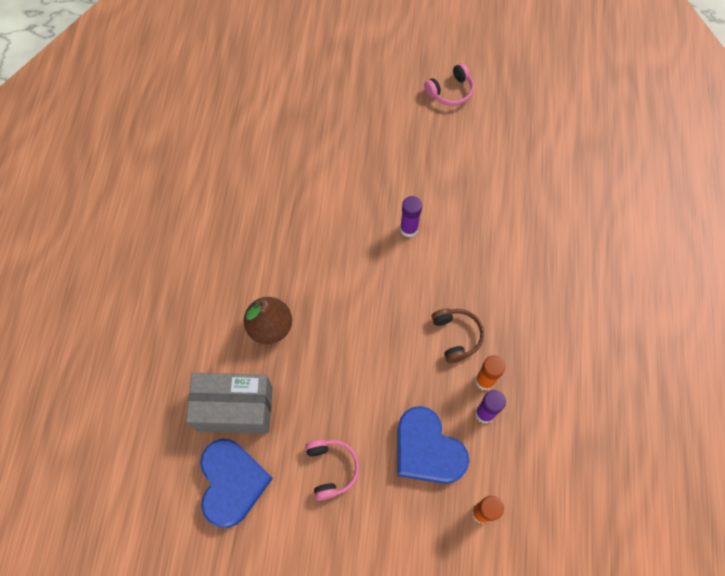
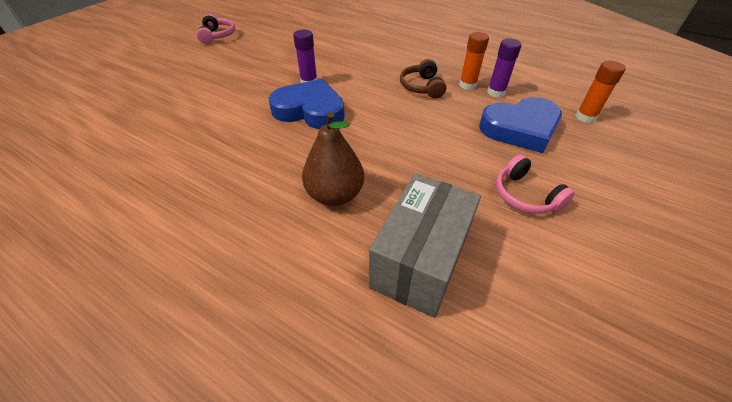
camera: 65 degrees left, 20 degrees down
(232, 483) = (524, 297): blue heart -> blue heart (310, 110)
(331, 468) = (525, 195): pink headphones -> pink headphones turned 135 degrees counterclockwise
(456, 336) = (422, 87): brown headphones -> brown headphones turned 105 degrees counterclockwise

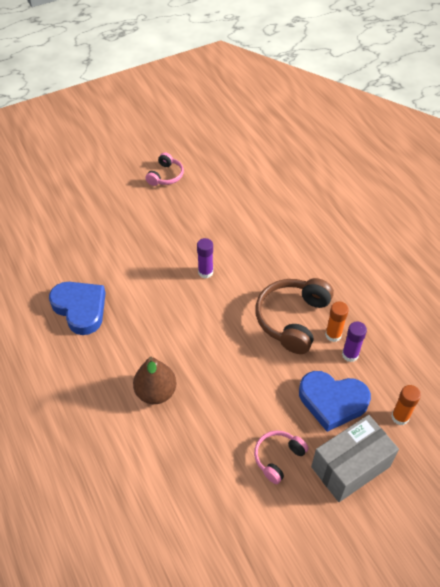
camera: 30 degrees right, 5 degrees up
(310, 110) = (187, 305): blue heart -> blue heart (80, 309)
(420, 261) = (173, 464): grey box -> grey box (350, 467)
(422, 87) = (292, 319): brown headphones -> brown headphones, size x1.77
(525, 195) = (278, 458): pink headphones -> pink headphones turned 45 degrees clockwise

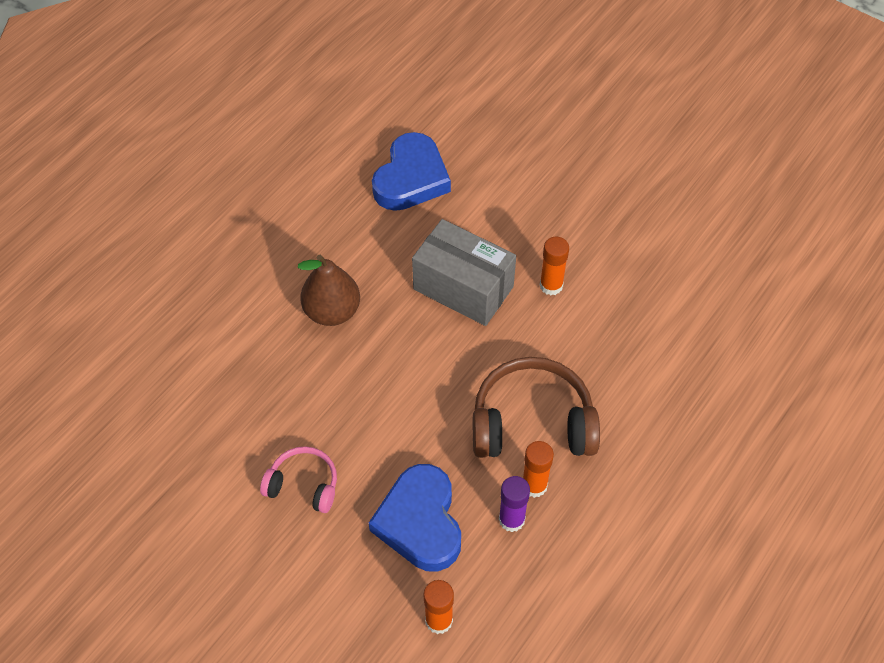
camera: 65 degrees right, 5 degrees up
(166, 176) = (696, 164): pink headphones -> none
(205, 272) = (551, 285): purple glue stick -> orange glue stick
(350, 467) = (329, 578): grey box -> grey box (463, 288)

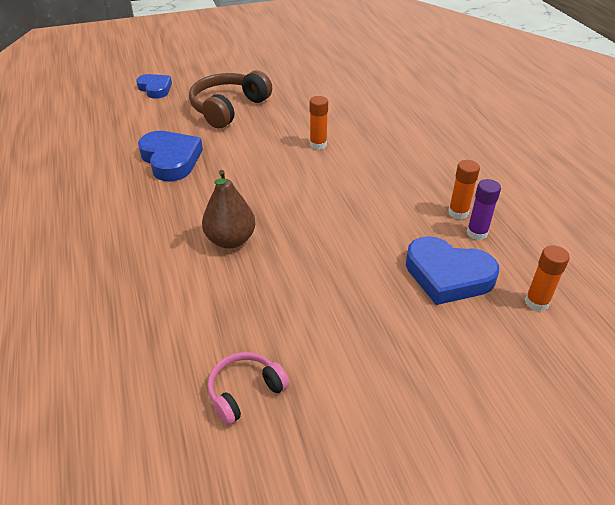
camera: 55 degrees left, 15 degrees down
(303, 485) = (366, 323): pink headphones -> pink headphones (245, 391)
(463, 288) = (281, 176): grey box -> none
(524, 68) = (155, 89): none -> blue heart
(532, 422) = (410, 193): brown headphones -> brown headphones (228, 108)

